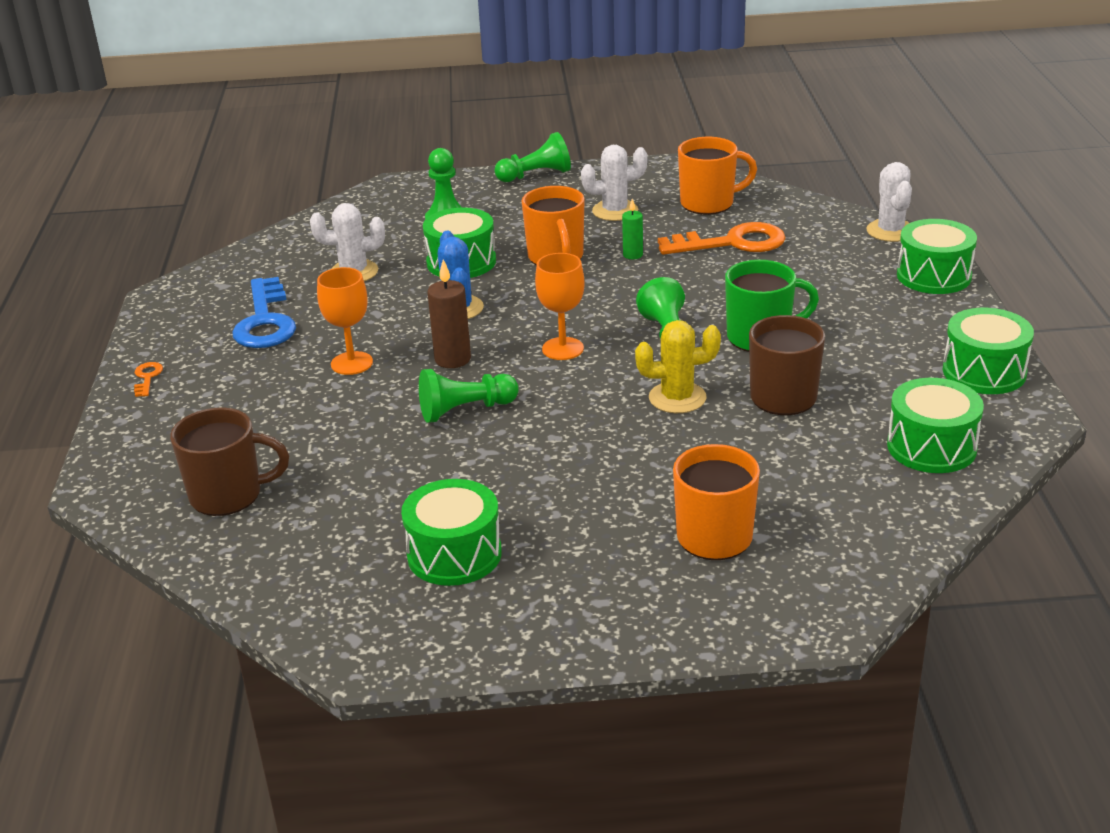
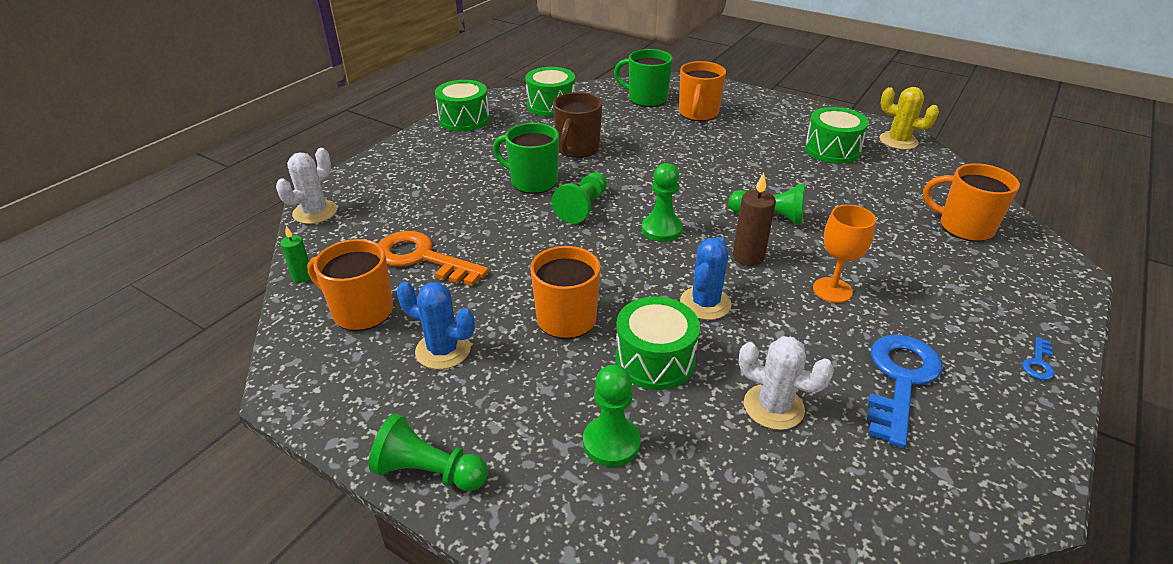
camera: 145 degrees left, 5 degrees up
(147, 378) = (1038, 363): orange key -> blue key
(228, 495) = (964, 227): brown mug -> orange mug
(562, 349) = (661, 229): orange goblet -> green pawn
(615, 211) = (443, 350): white cactus -> blue cactus
(633, 255) = (506, 286): green candle -> green candle (302, 276)
(677, 398) = (632, 170): yellow cactus -> yellow cactus (898, 141)
(827, 530) = (646, 99): none -> green mug
(933, 276) = (369, 171): green drum -> none

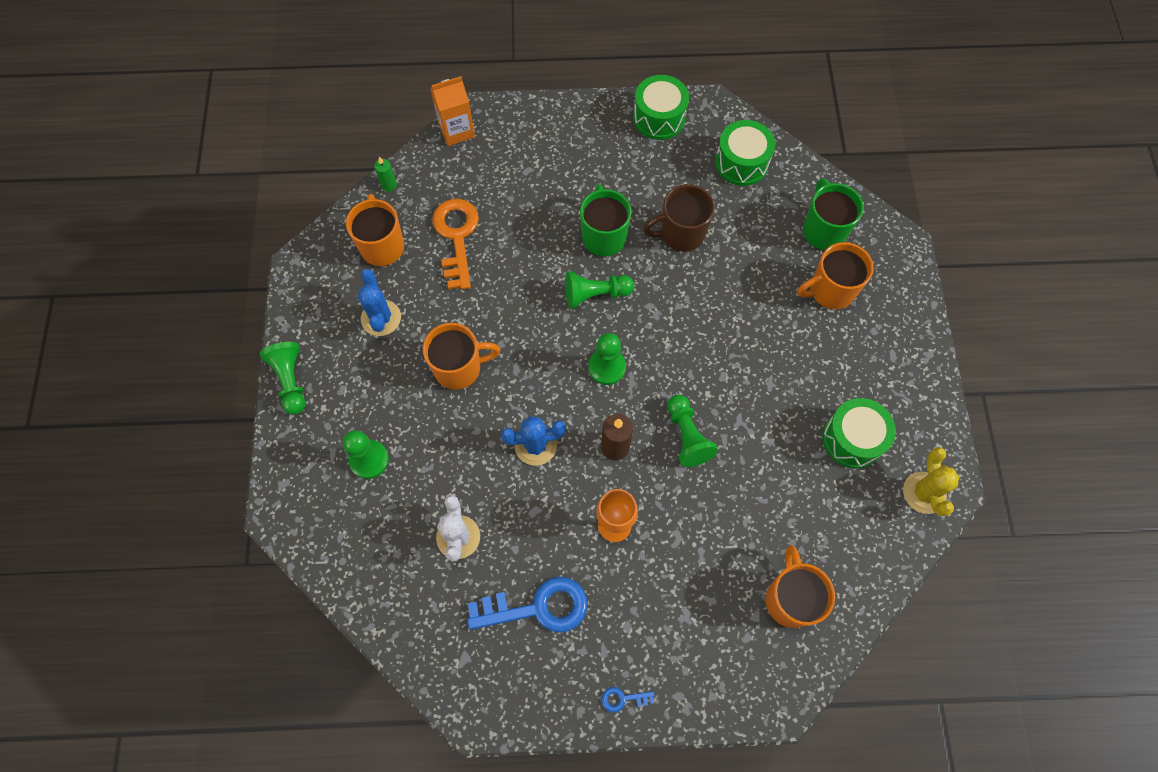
camera: 55 degrees right, 30 degrees up
(315, 212) = (456, 130): white cactus -> orange carton
(654, 360) = (454, 444): green drum -> none

